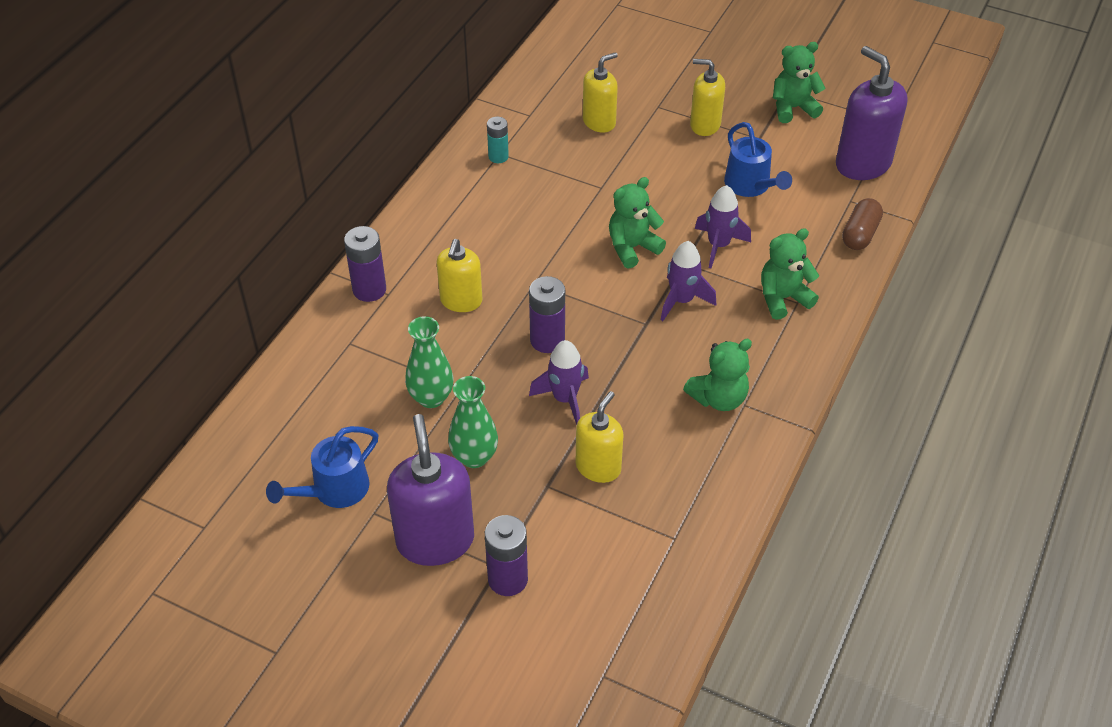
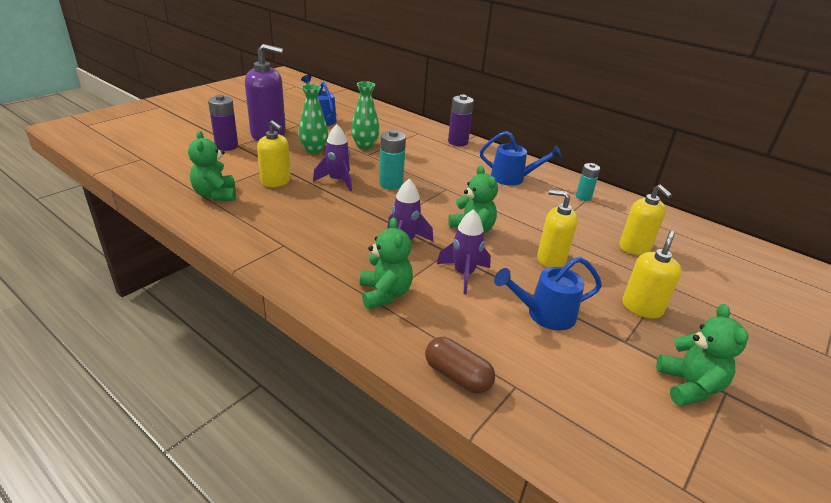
camera: 100 degrees right, 15 degrees down
(461, 301) = (438, 164): yellow soap dispenser -> yellow soap dispenser (551, 259)
(473, 221) = (513, 178): none -> blue watering can
(547, 340) = (391, 184): purple battery -> turquoise battery
(718, 398) = (297, 235): green teddy bear -> green teddy bear (215, 195)
(862, 164) = (584, 421): purple soap dispenser -> none

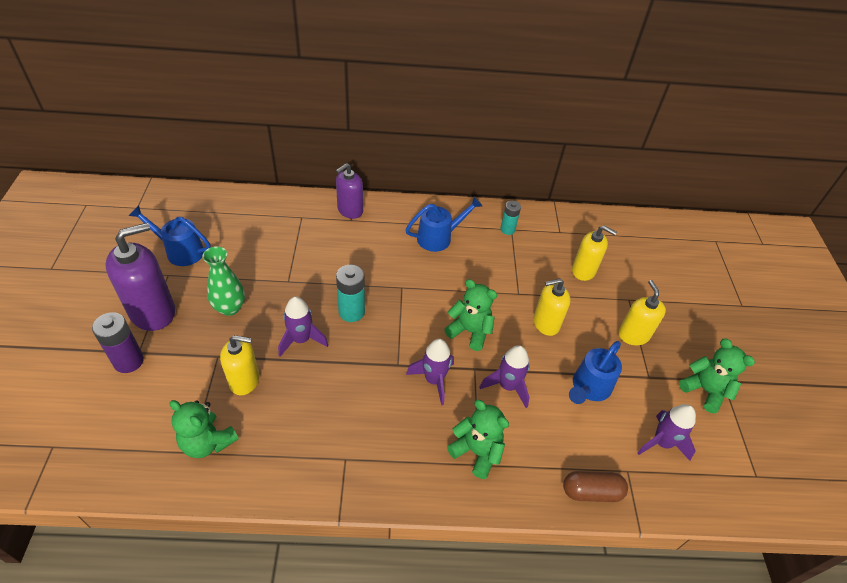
camera: 40 degrees left, 15 degrees up
(365, 146) = (272, 269): green vase -> none
(458, 142) = (350, 210): purple battery -> purple soap dispenser
(582, 391) = (661, 443): none -> purple rocket

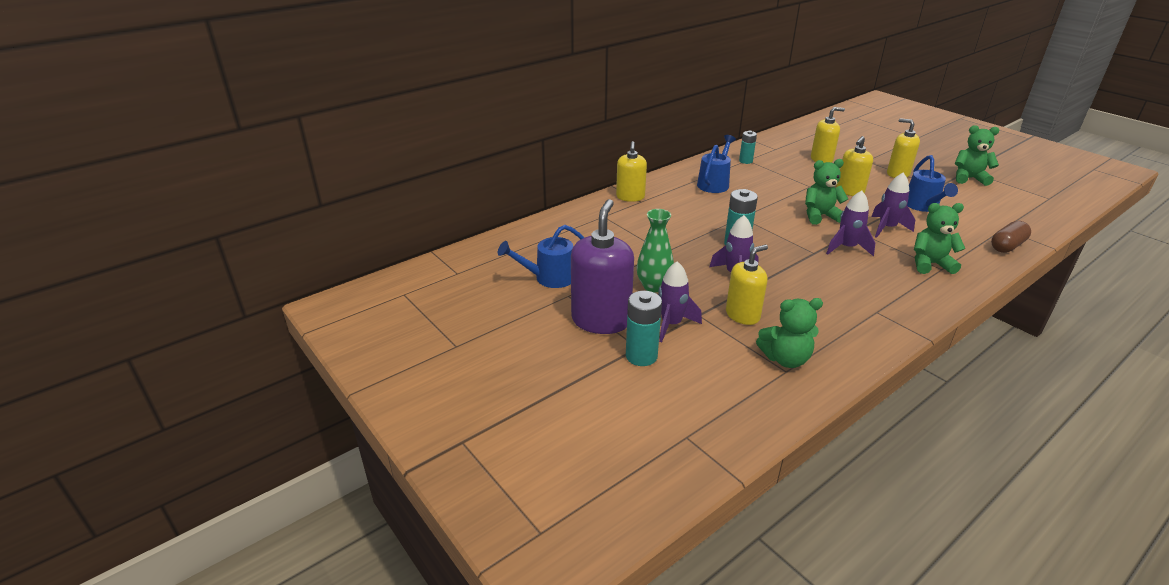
camera: 35 degrees left, 15 degrees down
(128, 361) = (641, 356): purple battery -> turquoise battery
(350, 210) = (630, 197): purple soap dispenser -> yellow soap dispenser
(661, 443) = (993, 209): purple rocket -> purple rocket (671, 324)

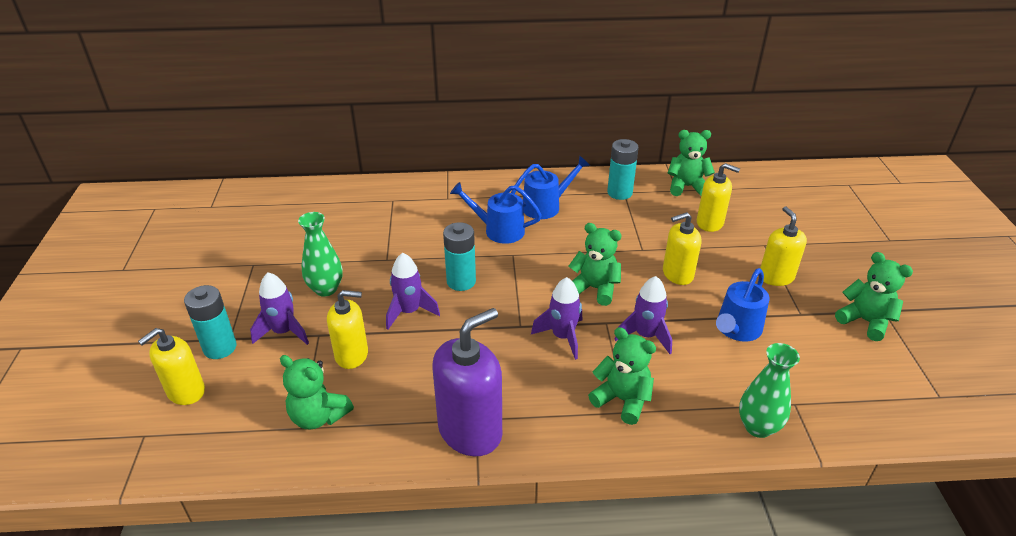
camera: 35 degrees right, 5 degrees up
(549, 278) = (263, 241): blue watering can -> blue watering can (498, 230)
(601, 320) = (241, 300): purple soap dispenser -> purple soap dispenser (470, 431)
(630, 197) = (444, 190): yellow soap dispenser -> yellow soap dispenser (186, 391)
(745, 161) = (619, 193): turquoise battery -> turquoise battery, size x1.52
(777, 145) = (686, 187): none -> green teddy bear
(1007, 246) = (758, 427): brown capsule -> green vase

